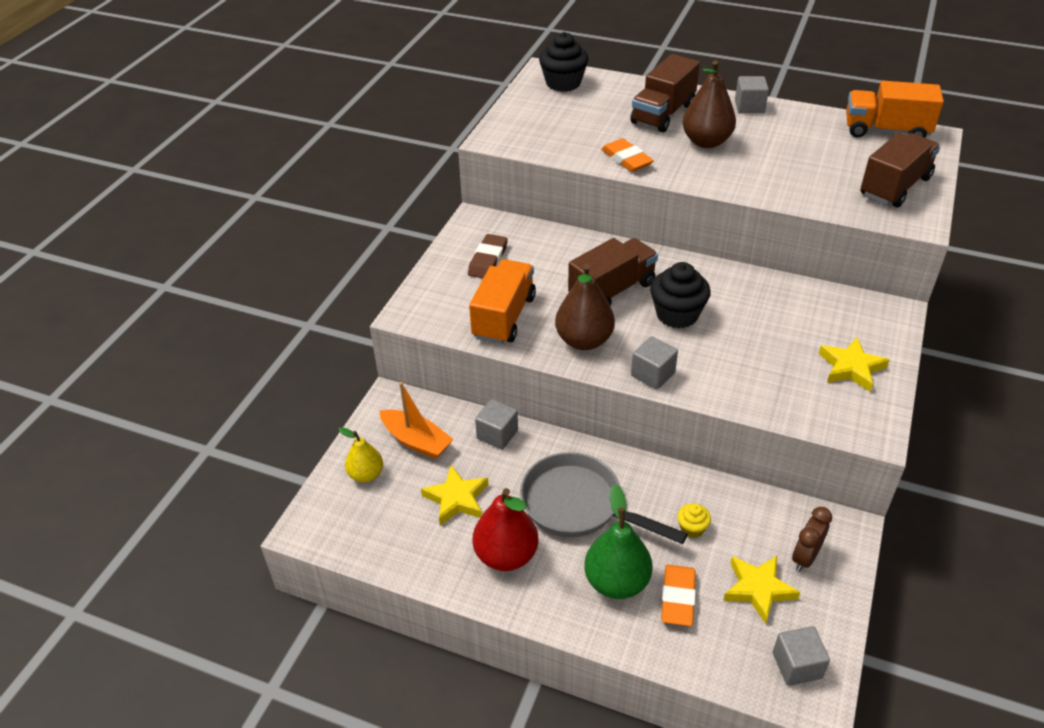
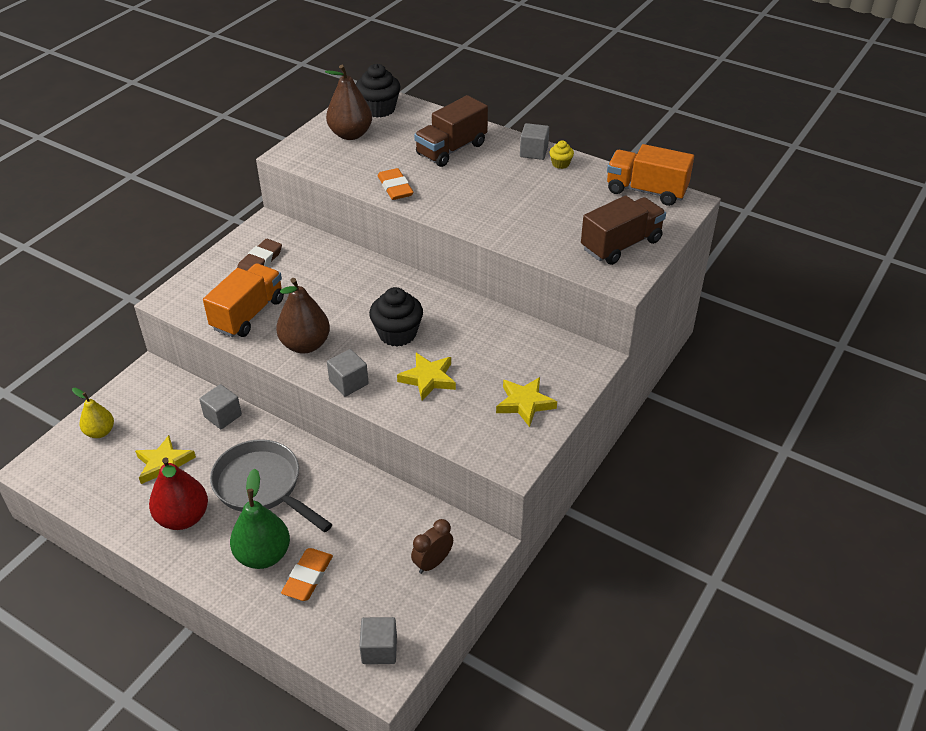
camera: 10 degrees right, 0 degrees up
(416, 441) = (153, 411): orange boat -> none
(612, 290) = (352, 304): brown truck -> none
(692, 528) = (348, 522): yellow cupcake -> yellow cupcake (560, 164)
(706, 142) = (475, 180): brown pear -> brown pear (350, 134)
(758, 589) = (379, 582): yellow star -> yellow star (428, 379)

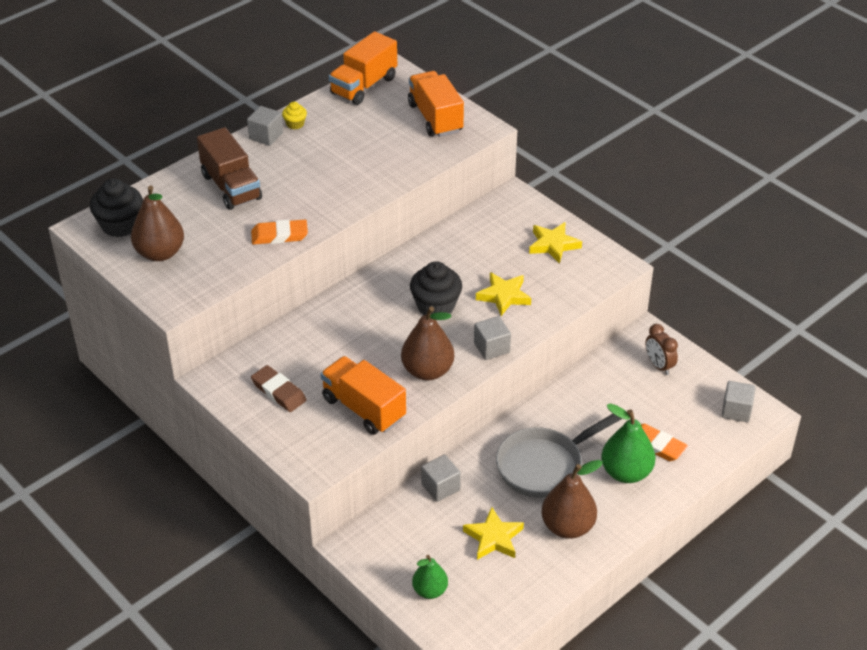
camera: 75 degrees left, 0 degrees up
(100, 432) = (430, 590): yellow pear -> green pear
(183, 517) = (567, 527): red pear -> brown pear
(621, 245) = (435, 118): brown truck -> orange truck

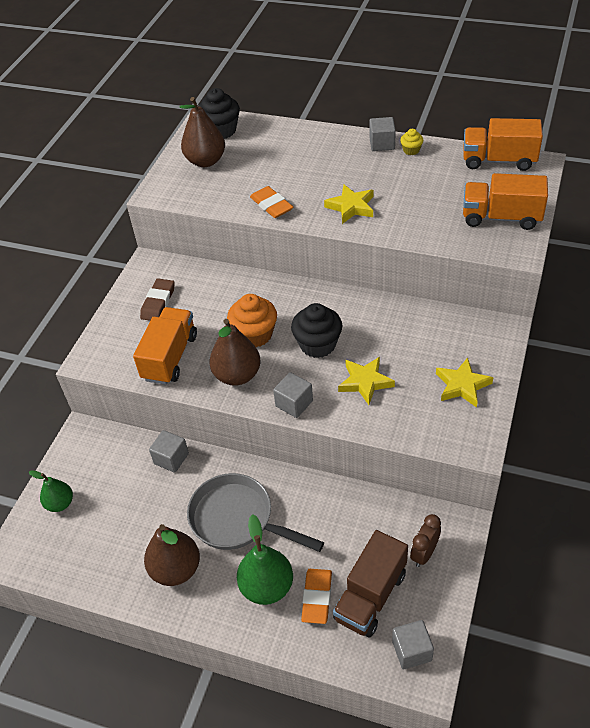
camera: 65 degrees right, 5 degrees up
(231, 187) = (306, 157): brown truck -> brown truck (370, 596)
(386, 341) = (254, 334): none -> orange cupcake
(435, 118) = (501, 217): orange truck -> orange truck turned 120 degrees counterclockwise
(494, 538) = (136, 520): yellow star -> yellow star (351, 207)

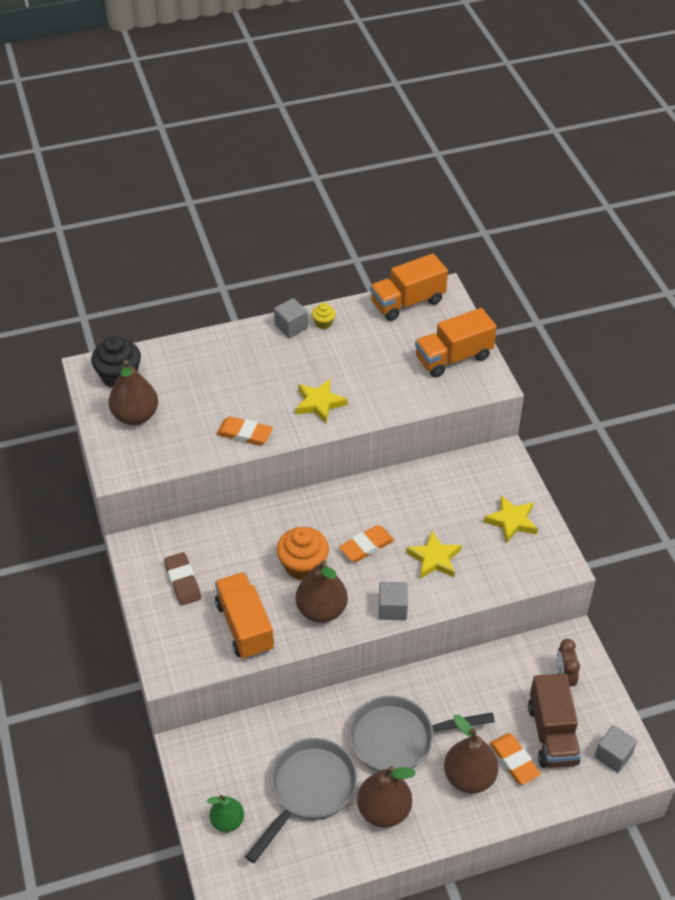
camera: 40 degrees left, 0 degrees up
(135, 517) = (309, 790): none -> grey pan
(171, 458) = (293, 722): grey cube -> none
(267, 587) = (469, 777): green pear -> brown pear
(317, 344) = (366, 546): black cupcake -> orange eraser

